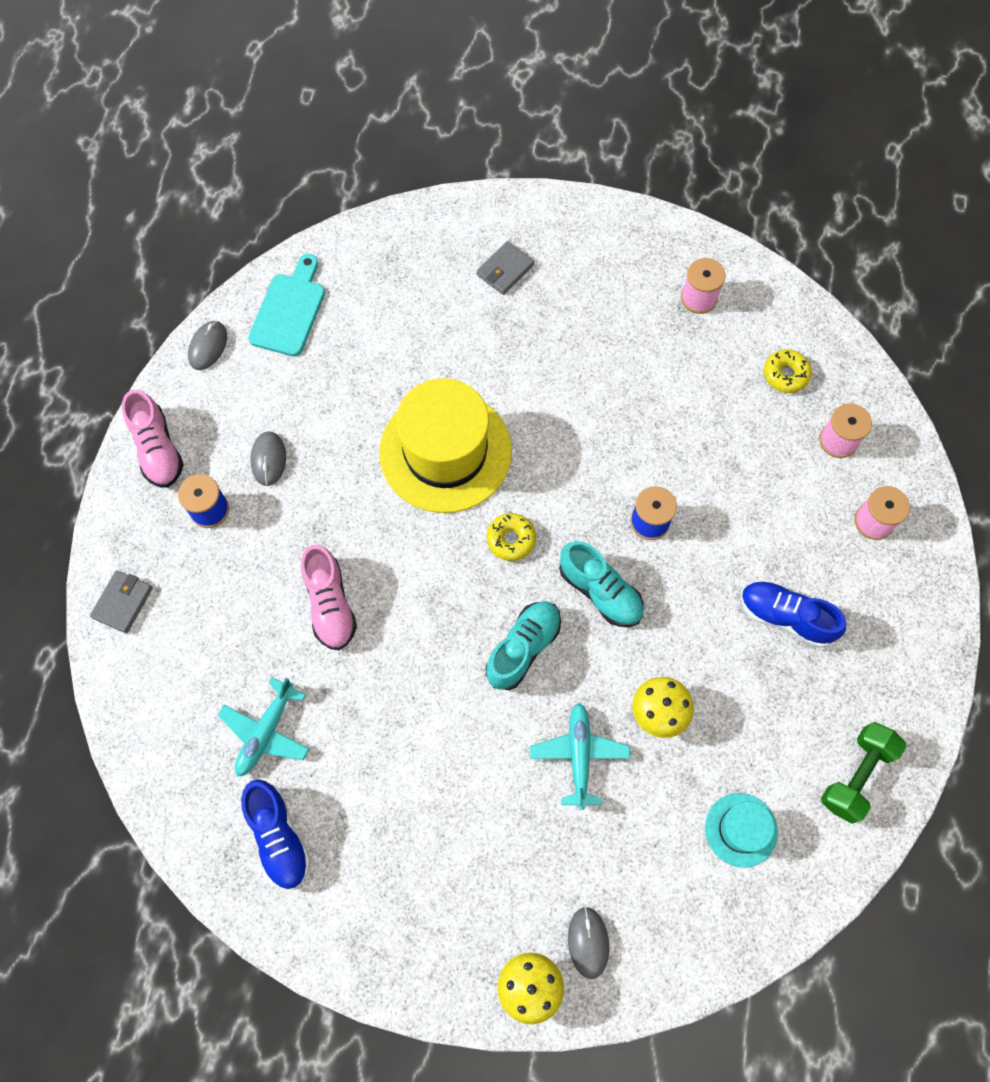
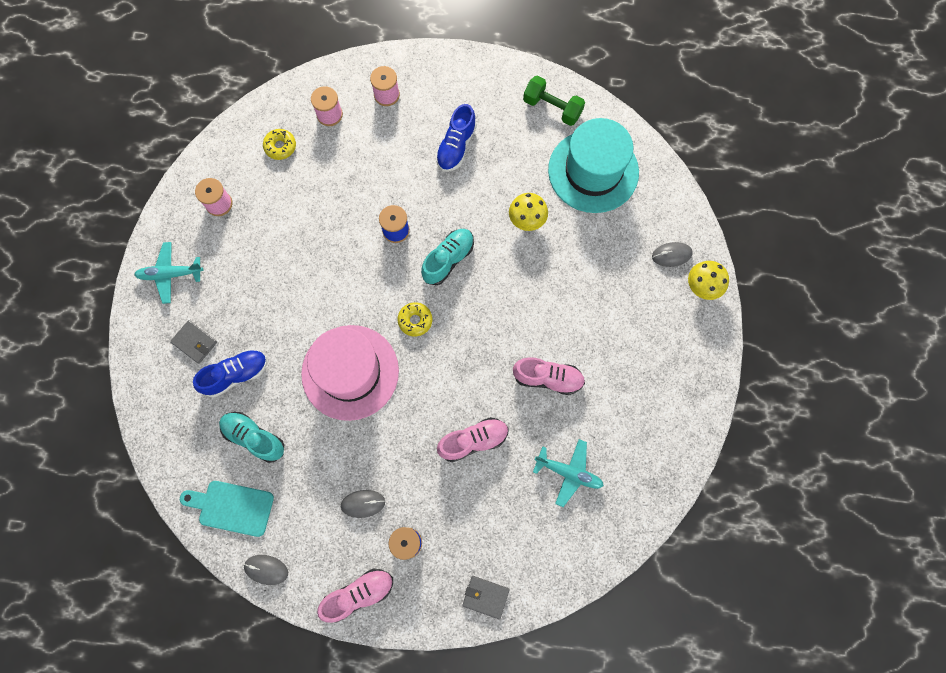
camera: 95 degrees left, 5 degrees up
(279, 837) = (637, 453): blue shoe -> blue shoe (236, 375)
(406, 717) = (548, 378): none -> pink shoe
(445, 451) = (350, 372): yellow hat -> pink hat
(523, 648) = (492, 306): turquoise shoe -> turquoise shoe (254, 438)
(579, 755) = (559, 267): turquoise plane -> turquoise plane (170, 274)
(741, 830) = (593, 171): turquoise hat -> turquoise hat, size x2.05

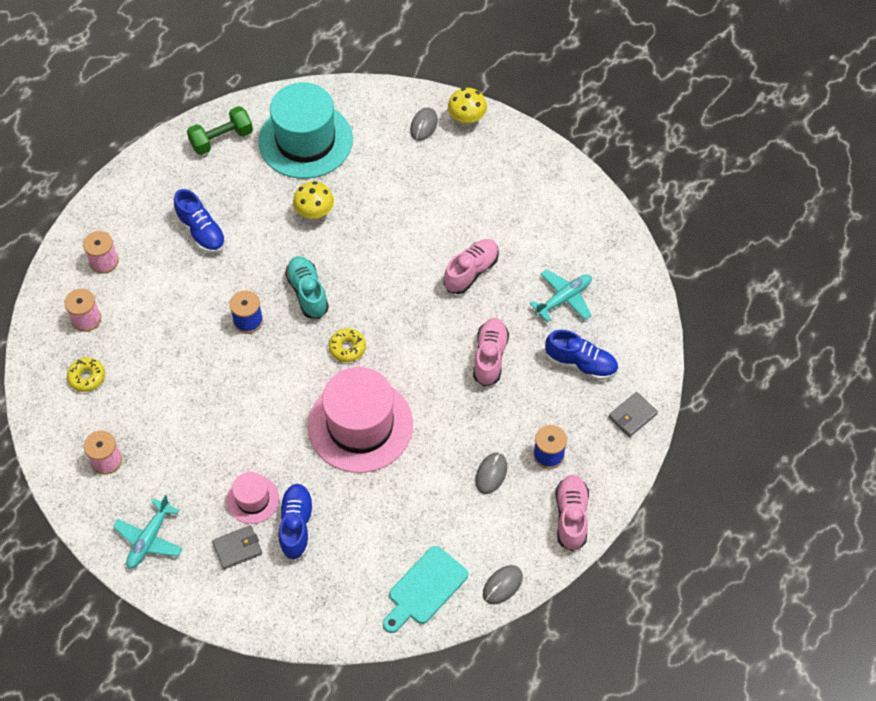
camera: 60 degrees left, 15 degrees down
(241, 329) = (253, 499): none -> pink hat
(254, 438) = (370, 538): turquoise shoe -> none
(512, 523) = (581, 363): none -> blue shoe

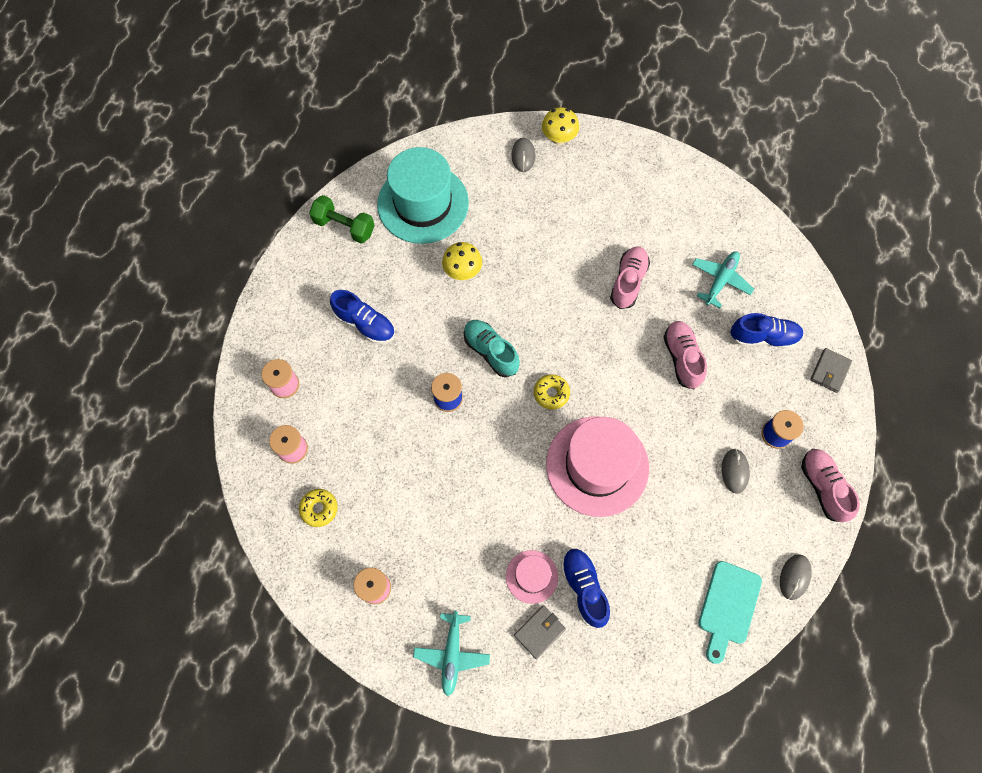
camera: 20 degrees left, 10 degrees up
(221, 139) = (344, 227): green dumbbell -> green dumbbell turned 75 degrees clockwise

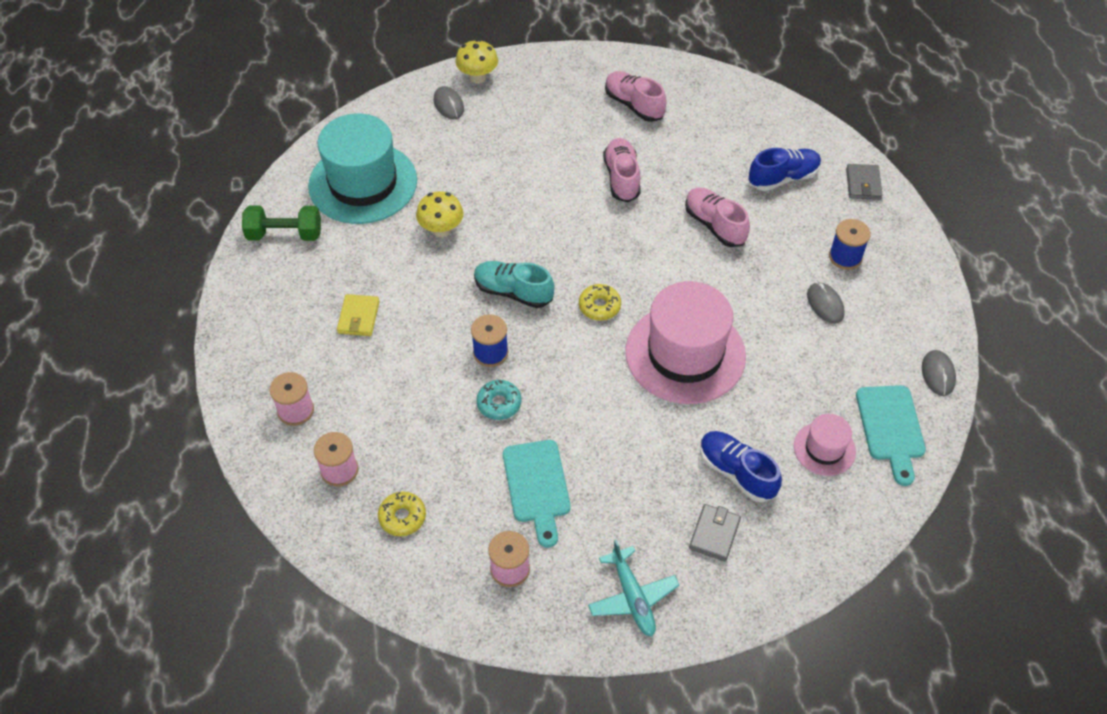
camera: 25 degrees left, 15 degrees down
(365, 324) = (358, 317): blue shoe -> yellow wallet
(427, 529) = (537, 486): none -> turquoise cutting board
(433, 445) = (499, 403): none -> turquoise donut
(531, 576) = (676, 485): pink hat -> pink hat (824, 449)
(720, 280) = (713, 144): turquoise plane -> none
(823, 487) = (917, 285): pink shoe -> pink shoe (634, 105)

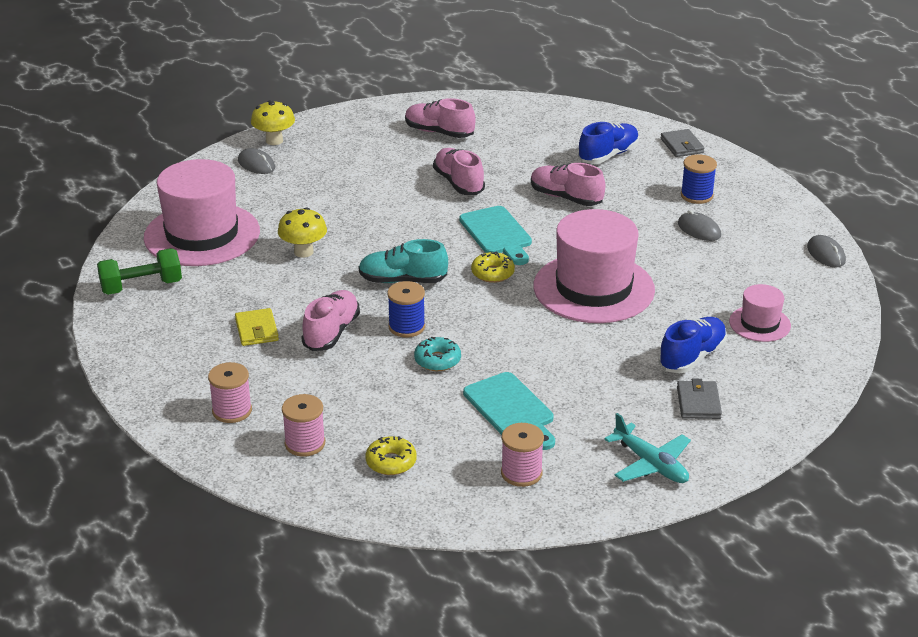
camera: 20 degrees left, 20 degrees down
(363, 183) = (202, 235): turquoise hat -> pink hat
(421, 340) = (331, 332): none -> pink shoe
(736, 472) = (692, 357): blue shoe -> blue shoe turned 105 degrees clockwise
(891, 428) = (808, 297): turquoise cutting board -> turquoise cutting board (497, 234)

